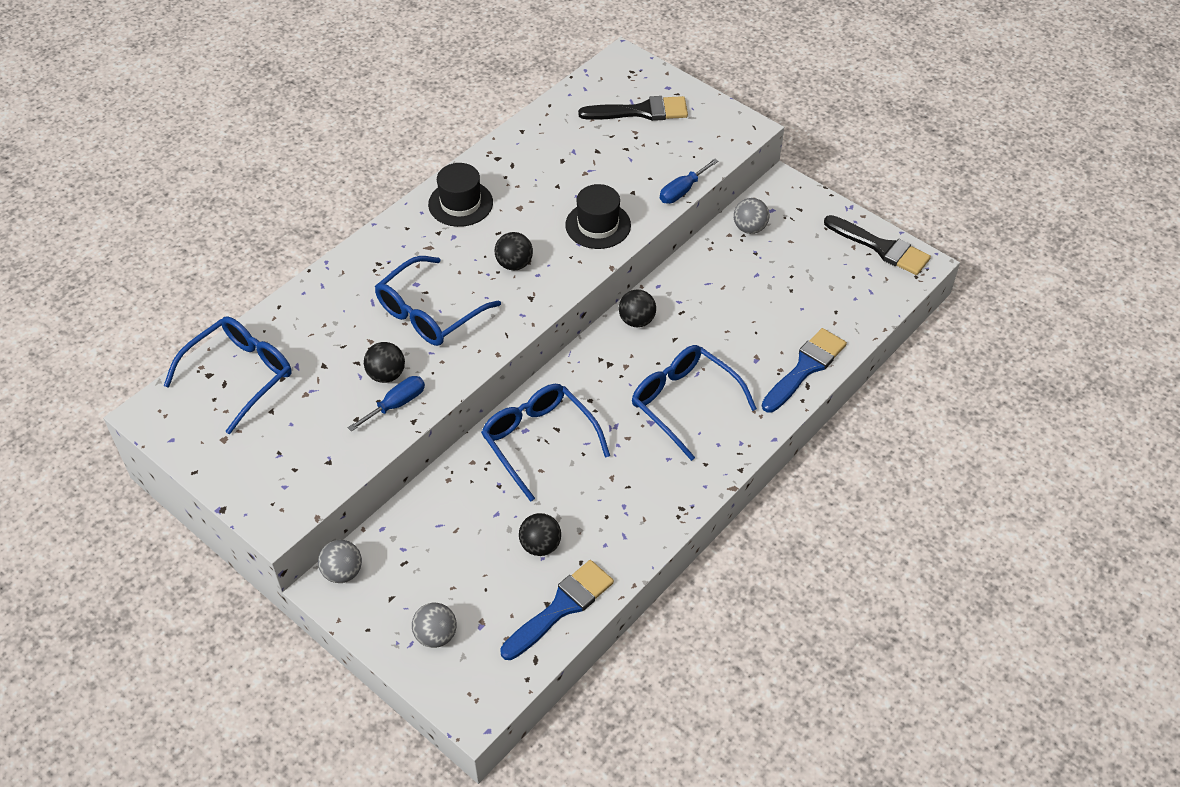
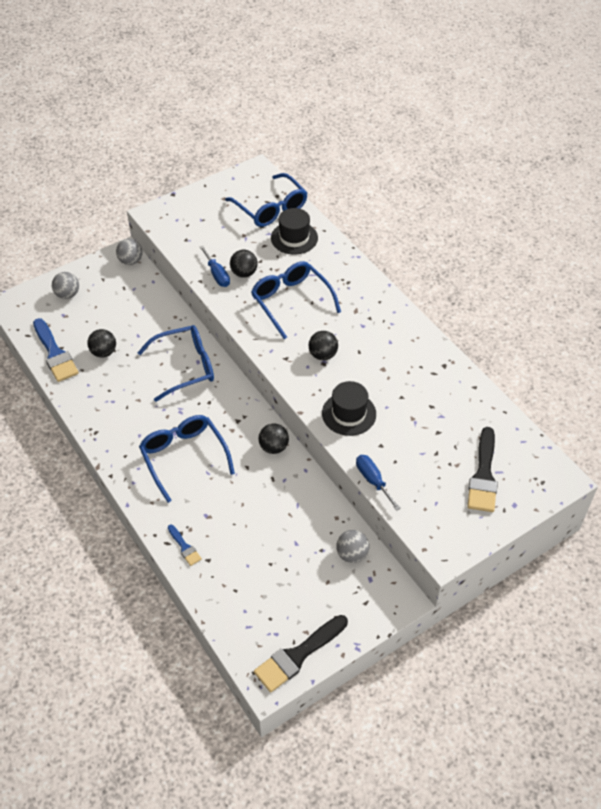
camera: 105 degrees right, 0 degrees up
(460, 203) = (397, 335): black hat -> black hat (294, 238)
(684, 402) = (184, 457): blue glasses -> blue glasses turned 90 degrees counterclockwise
(805, 368) = (184, 547): blue brush -> blue brush, size x0.51

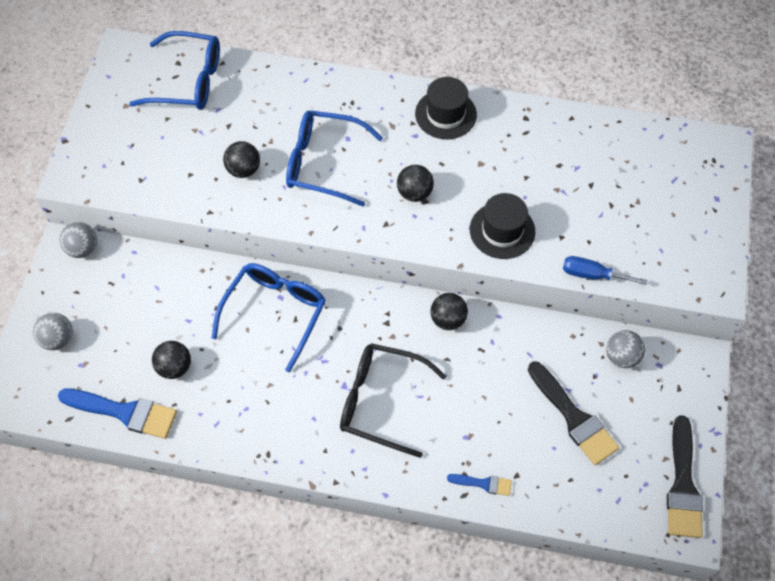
camera: 45 degrees left, 10 degrees up
(184, 457) = (381, 401): blue glasses -> black glasses
(217, 274) = (219, 192): blue screwdriver -> none
(294, 238) = (248, 95): black hat -> black hat (445, 114)
(483, 475) = (667, 193): black brush -> black brush (574, 417)

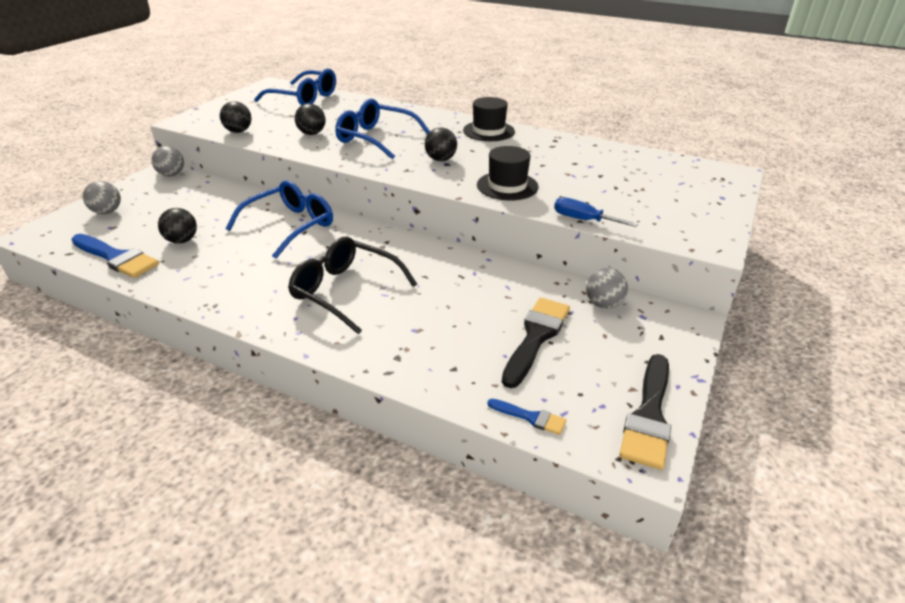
camera: 15 degrees right, 25 degrees down
(448, 319) = (439, 253): black ball -> black ball (238, 131)
(483, 484) = (414, 368): blue brush -> blue brush (530, 417)
(574, 417) = (536, 337): black brush -> black brush turned 135 degrees counterclockwise

